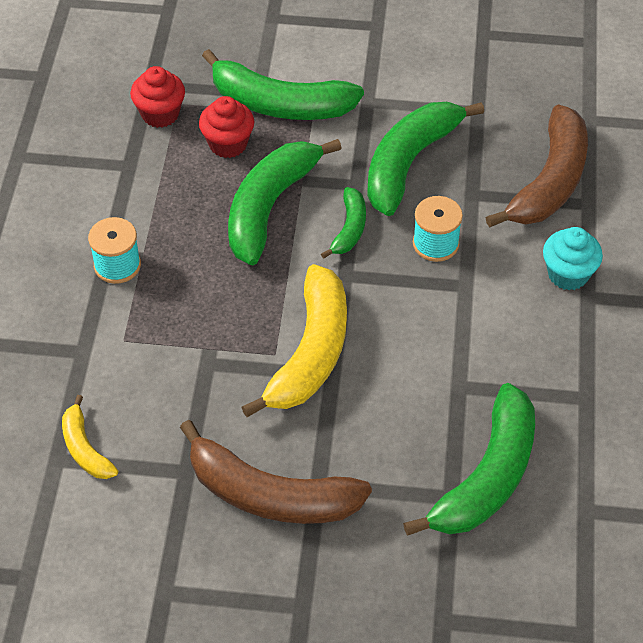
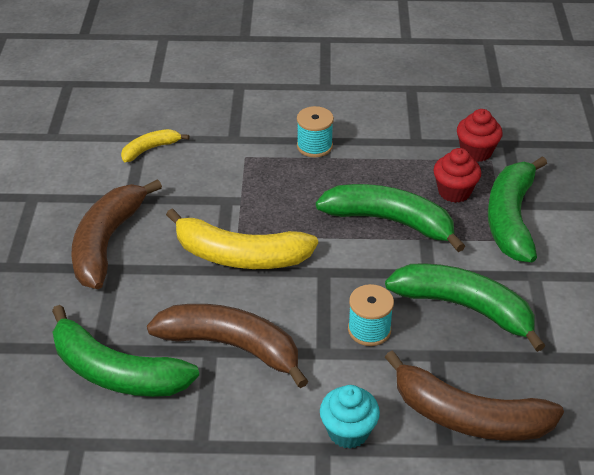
camera: 85 degrees right, 10 degrees down
(349, 229) = (376, 271): green banana -> none
(453, 366) = (232, 346): none -> brown banana

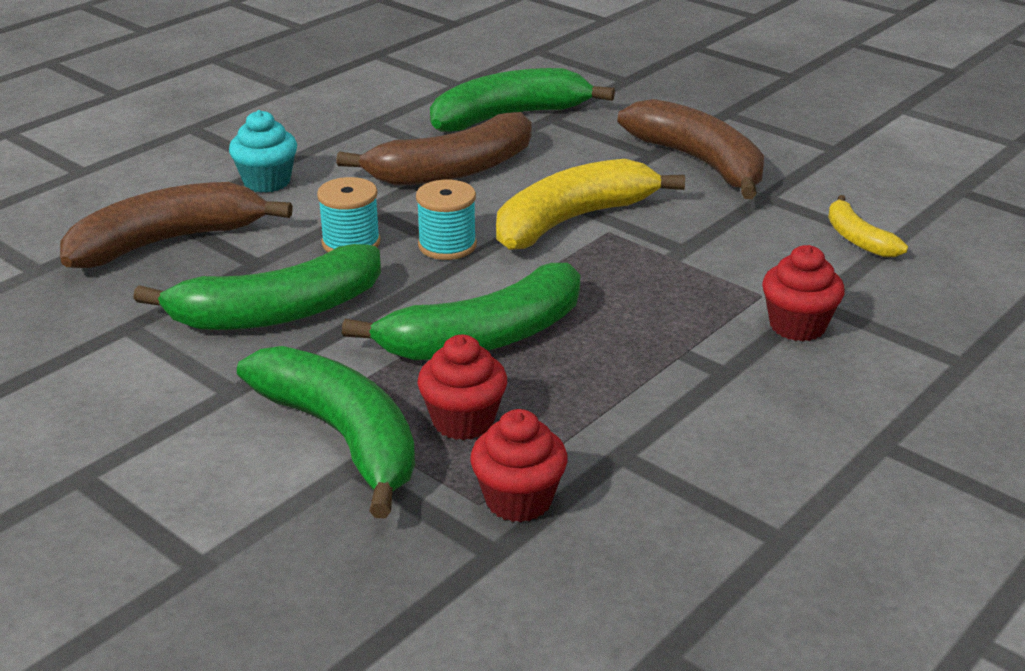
camera: 130 degrees right, 10 degrees down
(150, 149) = (857, 238): yellow banana -> yellow banana turned 150 degrees clockwise
(261, 136) = (797, 326): none -> red cupcake
(314, 146) = (721, 357): turquoise spool -> turquoise spool (447, 245)

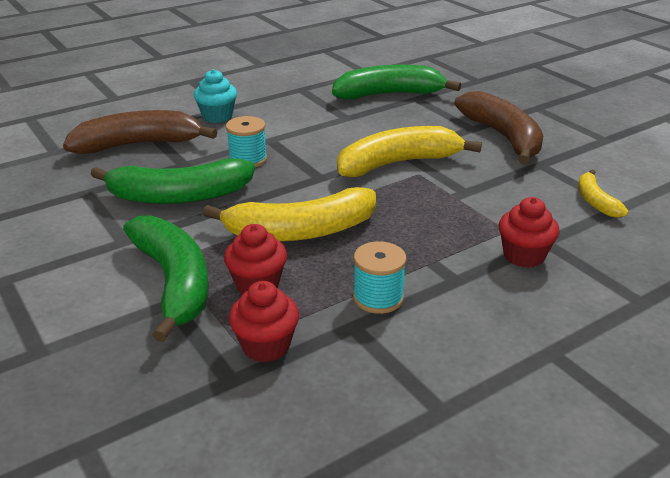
camera: 15 degrees right, 0 degrees up
(447, 245) = (307, 169): turquoise spool -> turquoise spool (378, 298)
(452, 170) = (335, 123): brown banana -> none
(484, 338) = (300, 231): green banana -> yellow banana

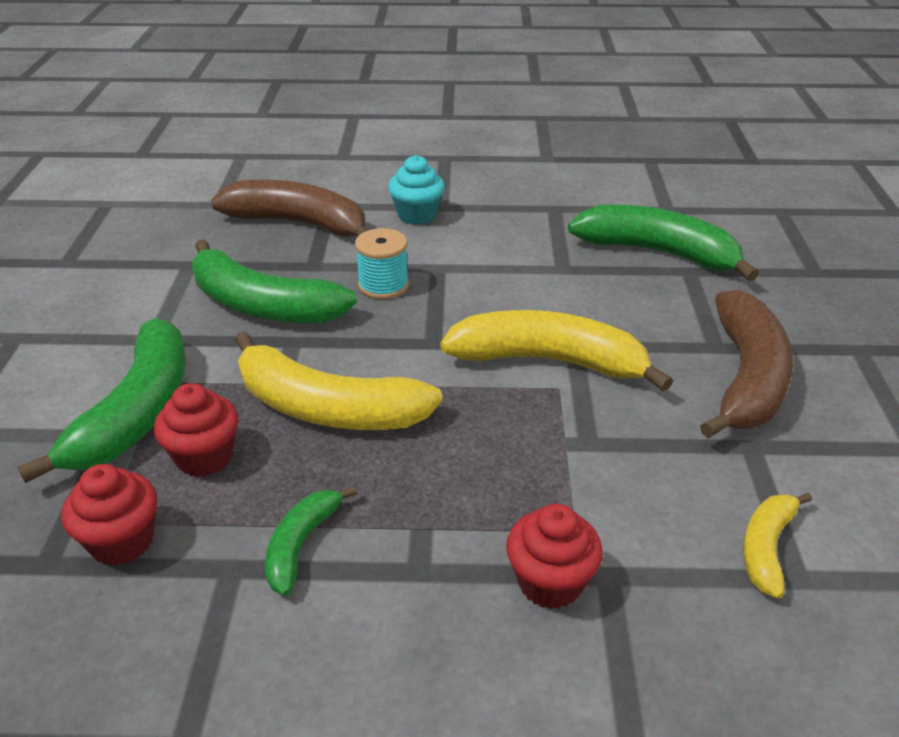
camera: 35 degrees right, 5 degrees up
(378, 298) = (301, 544): turquoise spool -> green banana

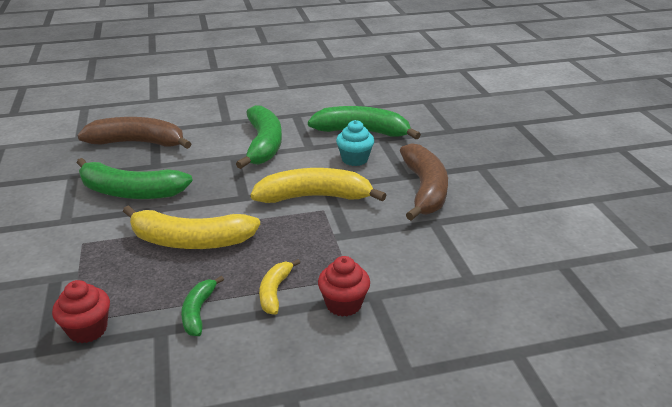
camera: 15 degrees left, 5 degrees down
(137, 412) = (70, 262): green banana -> green banana (263, 145)
(204, 457) = (123, 278): red cupcake -> none
(383, 285) = (204, 170): turquoise spool -> none
(417, 215) = (212, 129): turquoise cupcake -> turquoise cupcake (354, 159)
(766, 548) = (451, 268): yellow banana -> yellow banana (275, 292)

